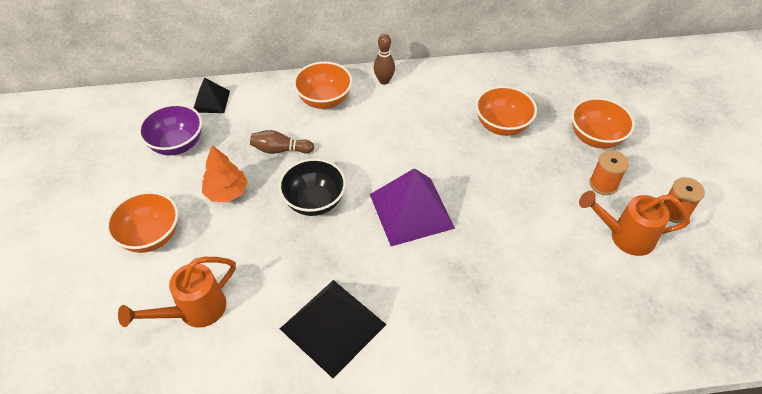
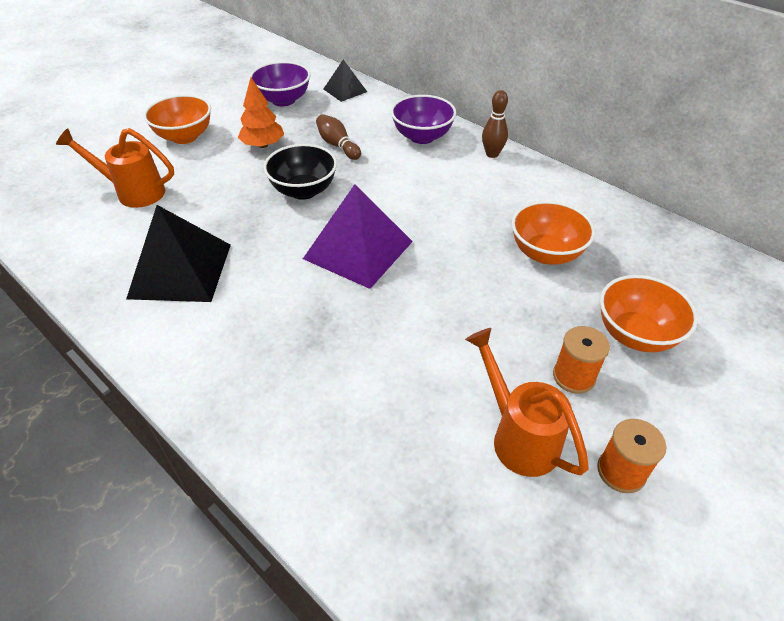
camera: 50 degrees right, 5 degrees down
(324, 100) = (422, 137): orange bowl -> purple bowl

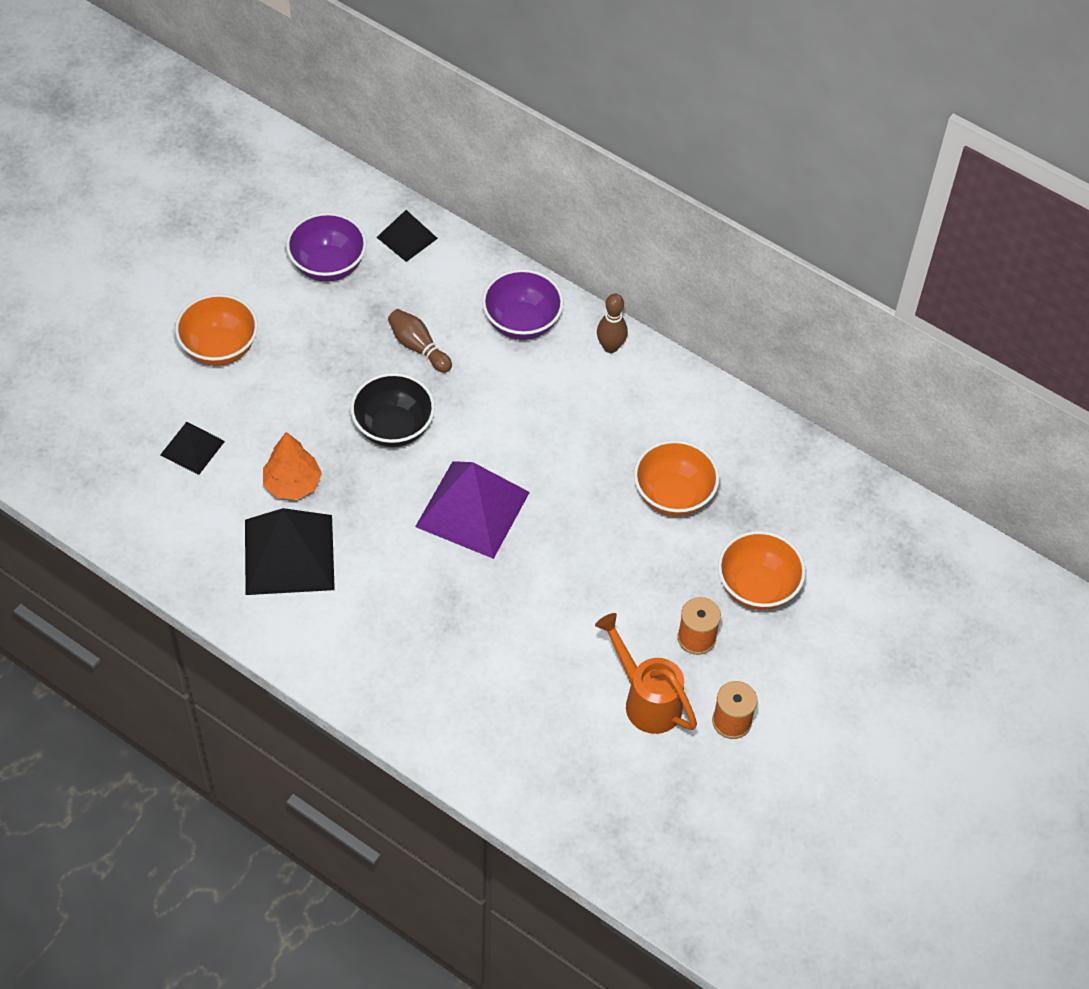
camera: 10 degrees left, 10 degrees up
(133, 192) = (192, 448): orange watering can -> black pyramid
(263, 145) = (324, 355): orange tree -> orange tree (292, 484)

